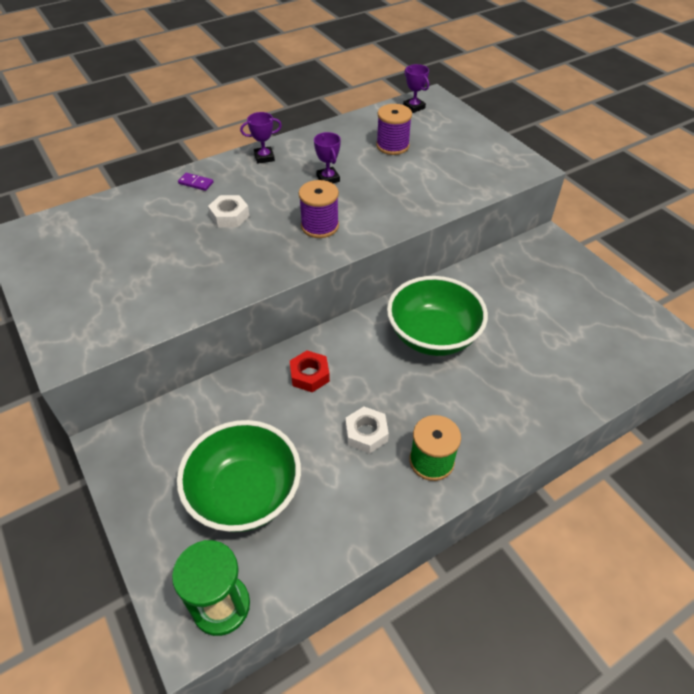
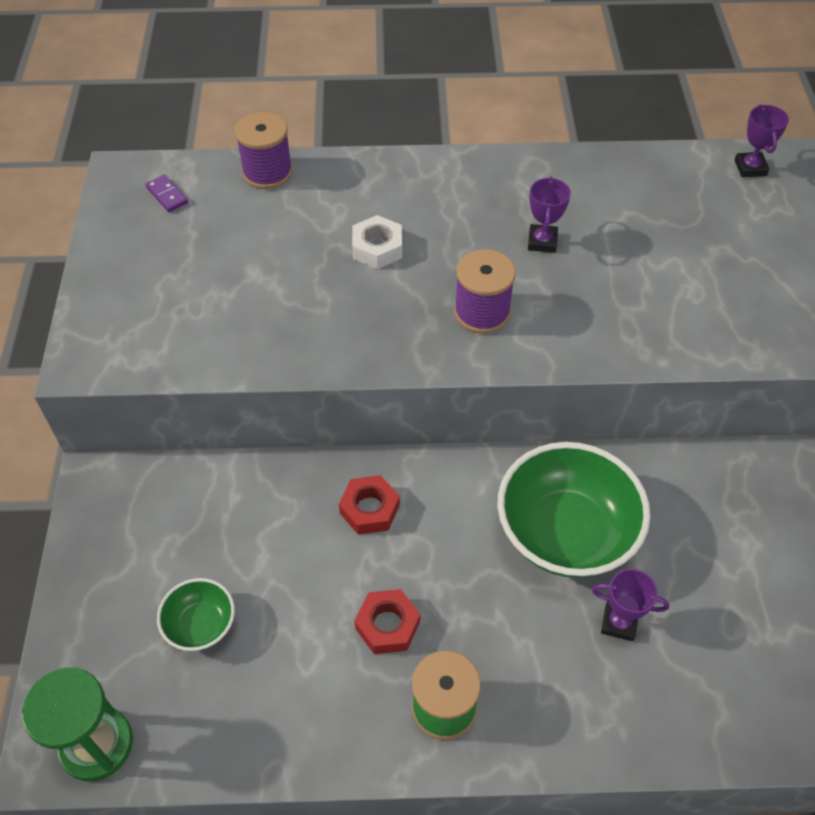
camera: 30 degrees right, 5 degrees up
(196, 183) = (367, 180): purple domino -> purple domino (167, 195)
(245, 493) = (200, 625): green bowl -> green bowl, size x0.49
(264, 157) = (478, 174): purple trophy -> purple trophy (619, 623)
(366, 433) = (387, 625): white nut -> red nut
(392, 146) = (671, 223): purple spool -> purple spool (267, 172)

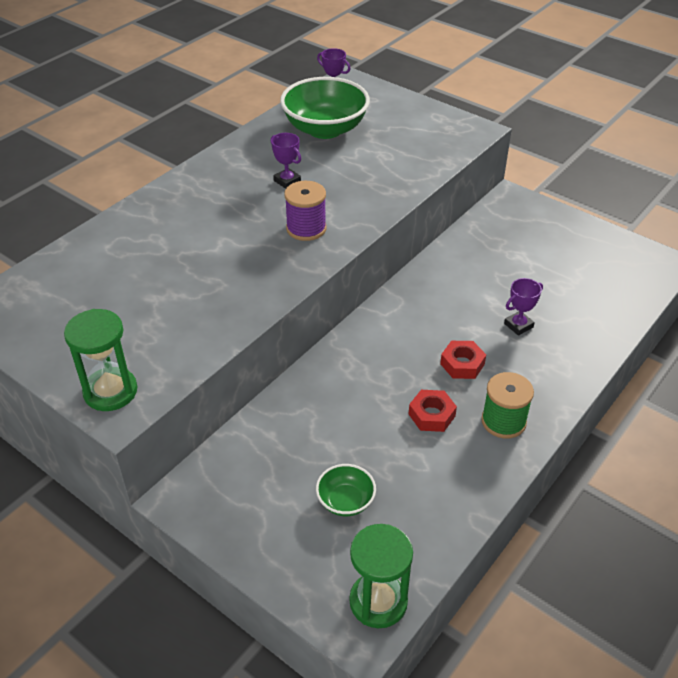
camera: 50 degrees left, 10 degrees down
(104, 335) = (110, 391): none -> green hourglass
(167, 195) = (30, 301): purple domino -> none
(267, 172) = (80, 249): purple spool -> none
(369, 509) = (348, 378): red nut -> red nut (462, 364)
(377, 248) = (206, 239): white nut -> none
(565, 533) = (448, 311): green bowl -> green bowl (325, 129)

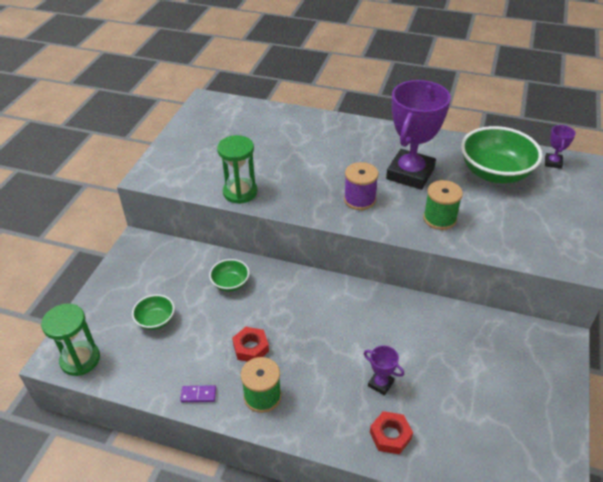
camera: 70 degrees right, 0 degrees up
(110, 391) = (162, 168): green hourglass -> green hourglass (240, 192)
(287, 181) = (410, 174): purple trophy -> purple trophy, size x2.35
(319, 410) = (230, 283): none -> green bowl
(371, 185) = (439, 218): none -> green spool
(462, 364) = (314, 354): red nut -> red nut (390, 435)
(482, 479) = (198, 395): none -> purple domino

